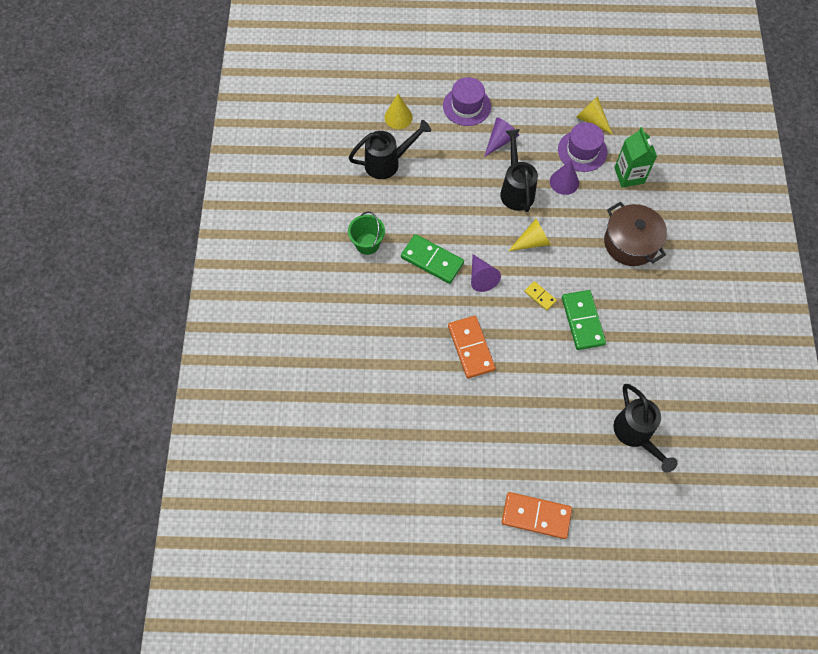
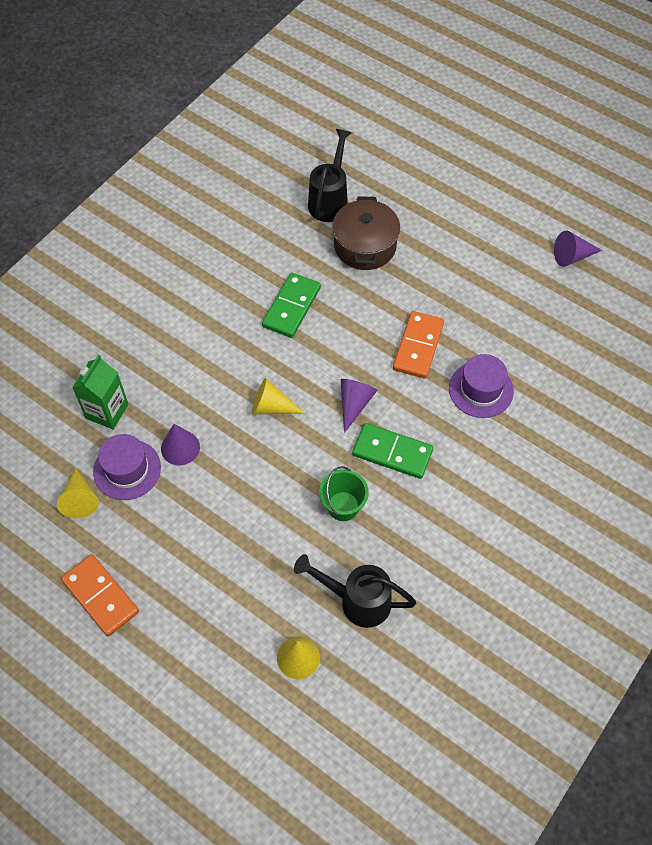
camera: 145 degrees left, 5 degrees down
(367, 244) = (450, 514): green bucket -> green bucket (343, 506)
(432, 260) = (392, 452): green domino -> green domino turned 45 degrees counterclockwise
(466, 106) = (203, 615): purple hat -> purple hat (481, 389)
(500, 140) = (203, 542): purple cone -> purple cone (572, 256)
(516, 190) = (239, 472): black watering can -> none
(536, 516) = (464, 195): orange domino -> orange domino (100, 596)
(540, 296) = (311, 351): yellow domino -> none
(630, 243) = (177, 346): brown pot -> brown pot (365, 246)

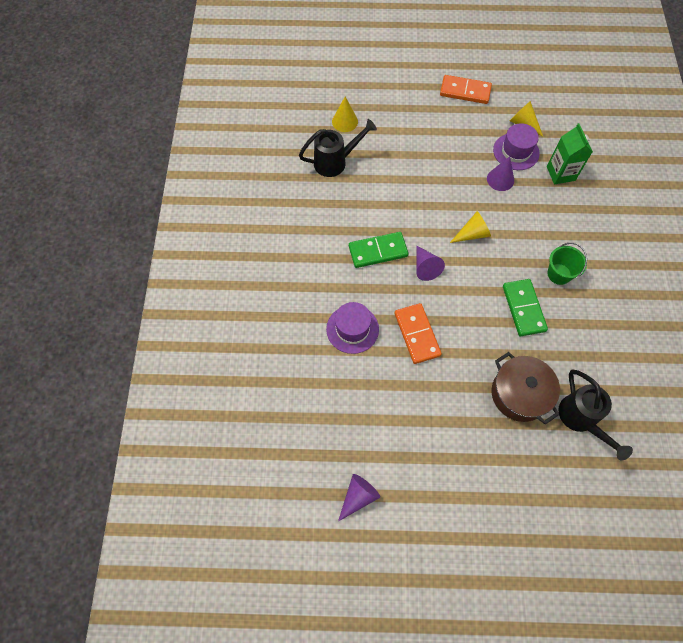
camera: 145 degrees right, 5 degrees up
(343, 506) = (381, 203): green bucket -> green bucket (559, 274)

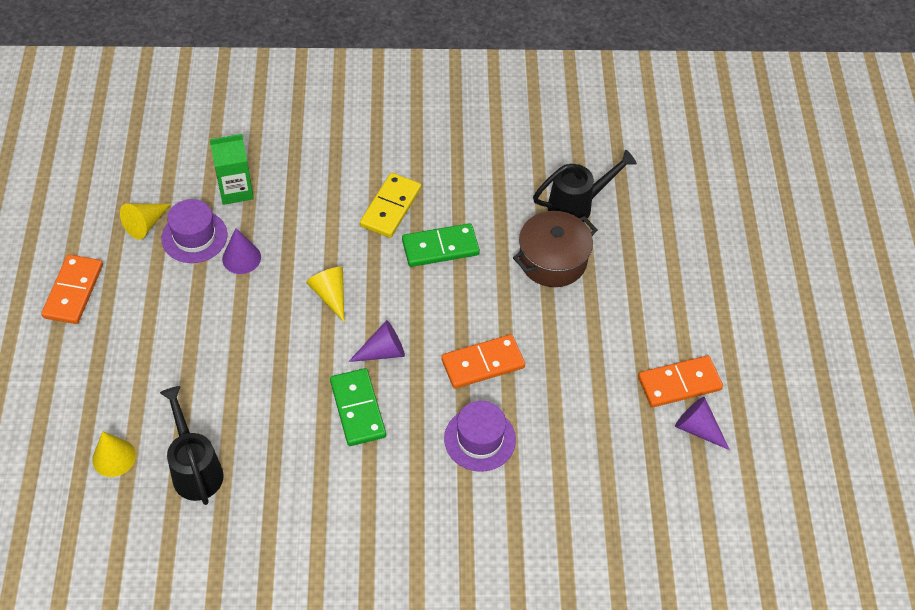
camera: 95 degrees left, 10 degrees down
(401, 487) = (679, 383): none -> orange domino
(559, 274) = (390, 207): green bucket -> yellow domino

